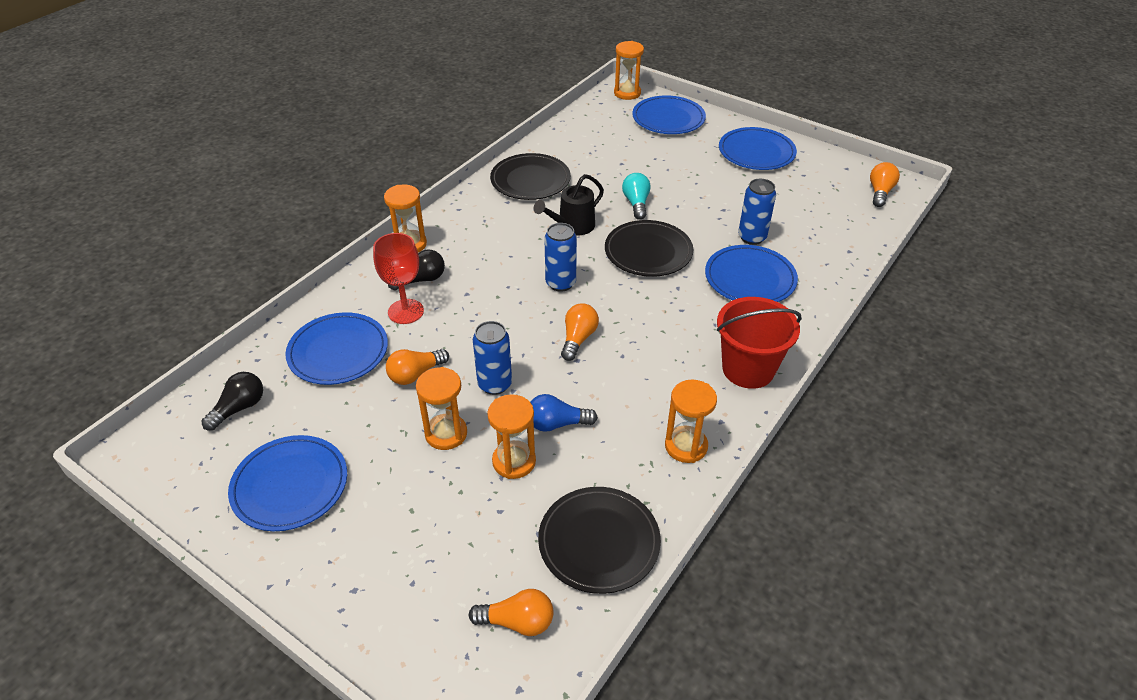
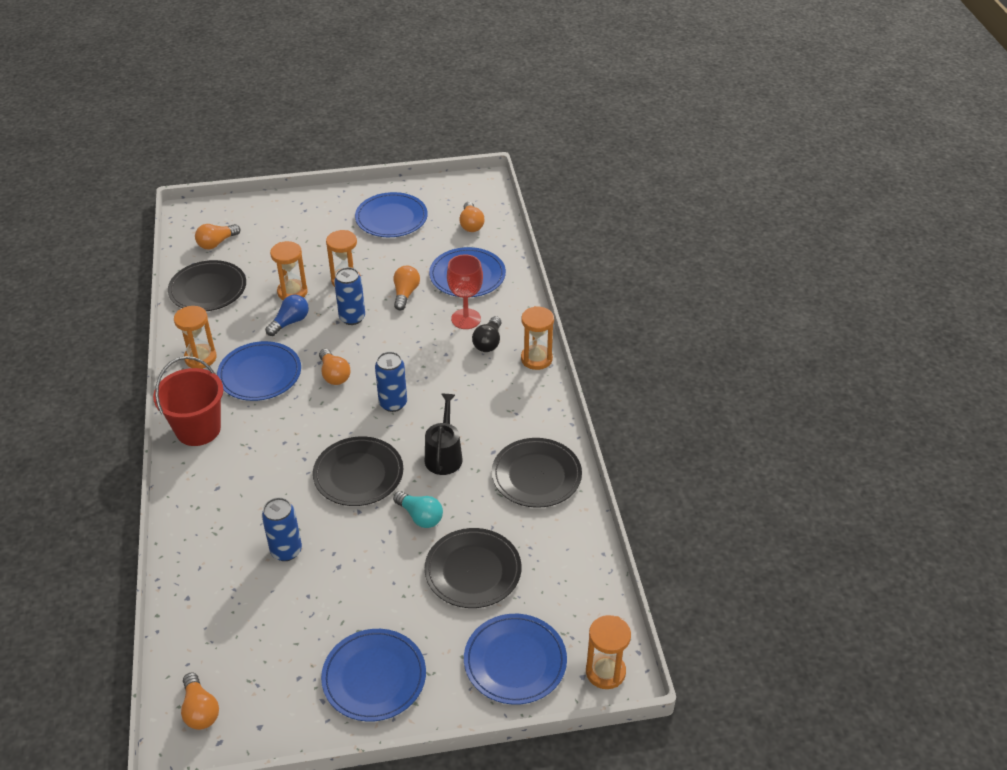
camera: 135 degrees right, 0 degrees up
(239, 408) = (471, 224): black light bulb -> orange light bulb
(639, 161) = (473, 571): none -> black plate
(750, 278) = (254, 505): blue plate -> blue plate (260, 374)

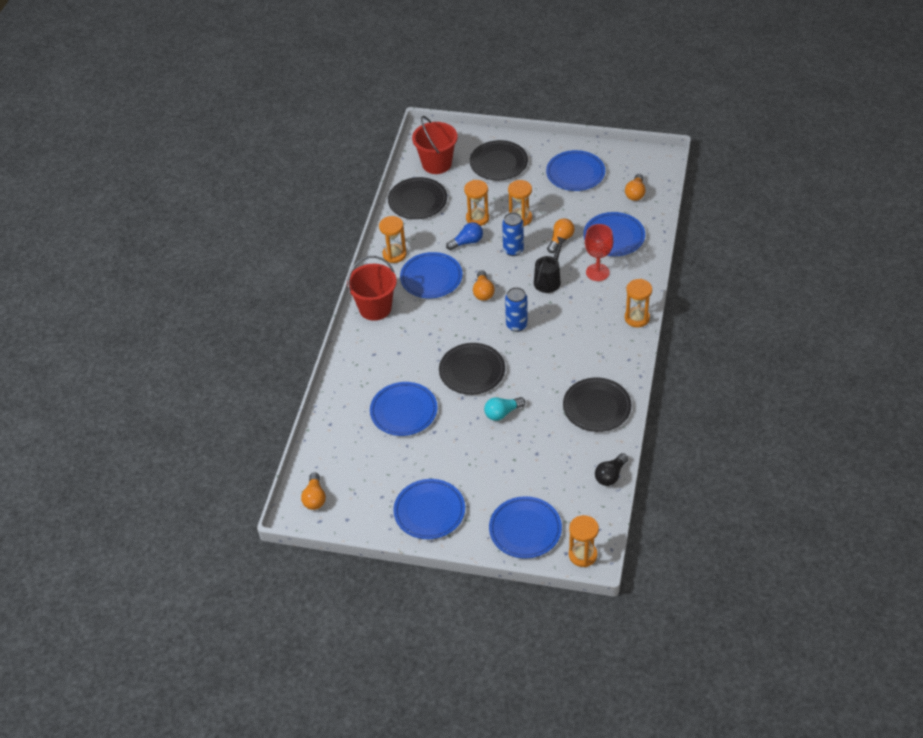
camera: 25 degrees right, 5 degrees up
(217, 243) = (436, 164): orange light bulb -> red bucket
(286, 551) = (403, 411): blue can -> blue plate
(420, 516) = (502, 413): turquoise light bulb -> turquoise light bulb turned 90 degrees clockwise
(444, 455) = (537, 374): black watering can -> black watering can (548, 280)
(473, 571) = (523, 461): black plate -> black plate (498, 163)
(488, 342) = (606, 295): black light bulb -> black light bulb (610, 475)

